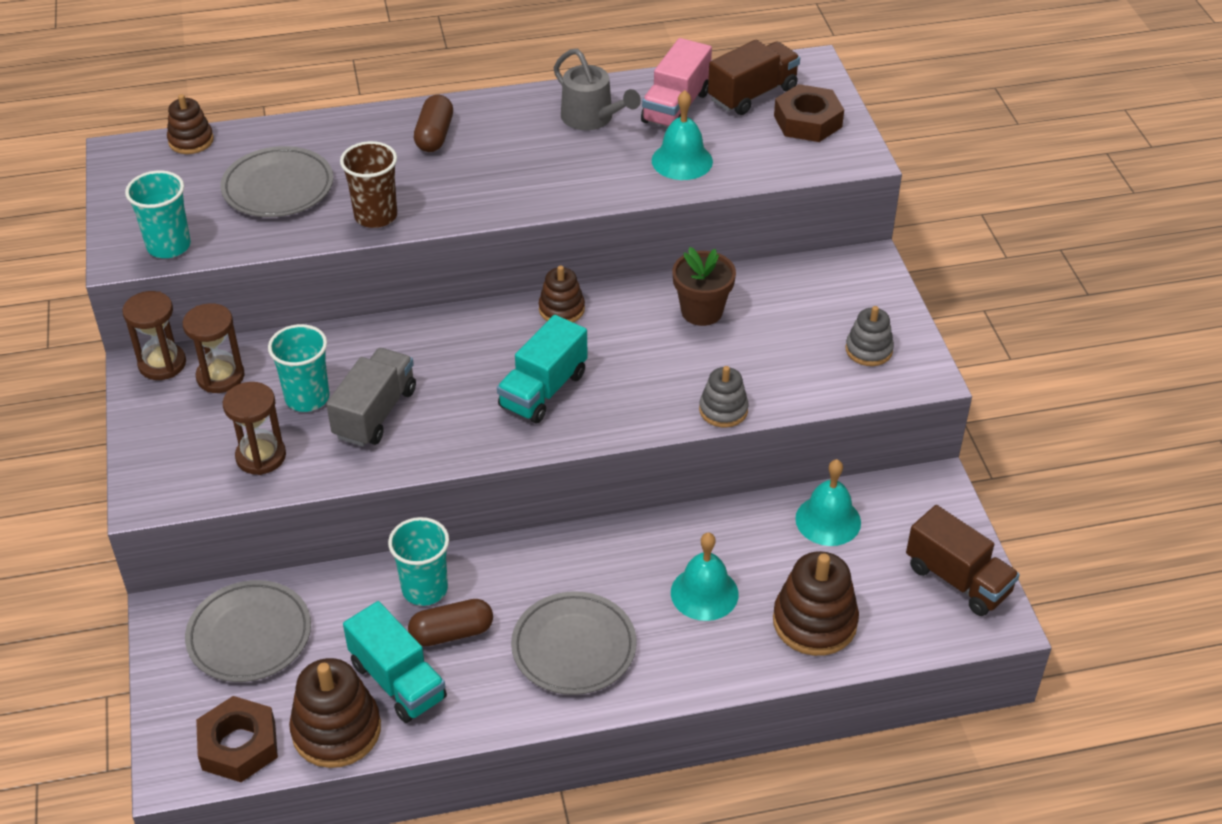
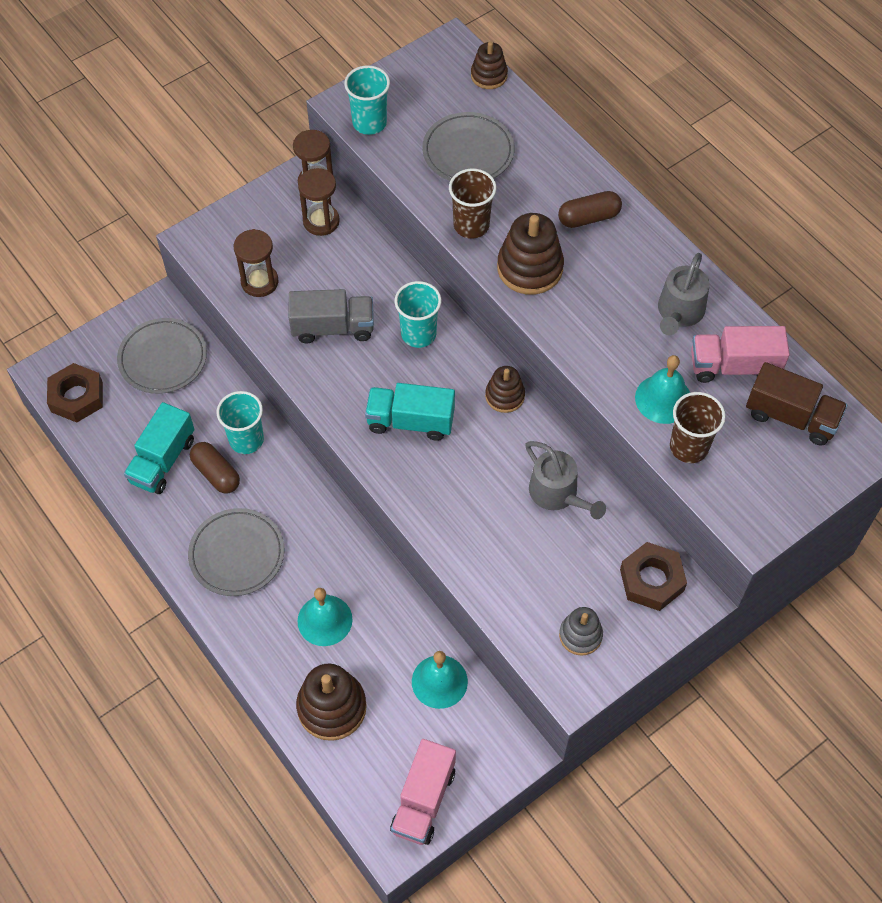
camera: 65 degrees right, 15 degrees up
(307, 398) = (327, 280): turquoise cup -> turquoise cup (418, 334)
(336, 730) = (110, 444): brown stacking toy -> brown stacking toy (530, 268)
(702, 311) = (557, 494): brown flower pot -> grey watering can
(723, 410) = (453, 552): grey stacking toy -> none
(745, 163) = (689, 447): none -> brown cup
(808, 121) = (780, 473): brown nut -> brown nut (652, 580)
(957, 579) = (423, 800): brown truck -> pink truck

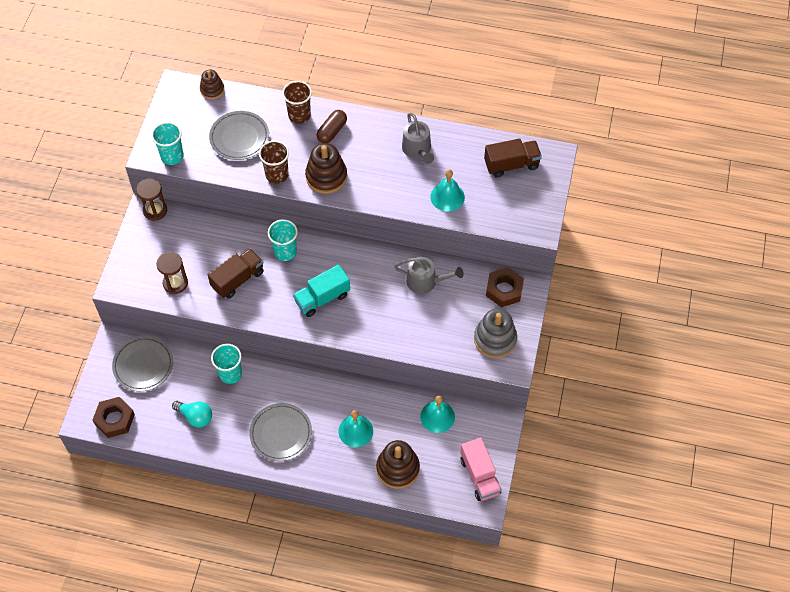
camera: 40 degrees left, 0 degrees up
(163, 460) = (195, 417): turquoise truck -> turquoise light bulb
(216, 473) = (231, 402): brown capsule -> none
(321, 221) = (178, 229): brown hourglass -> none
(333, 328) = (238, 279): grey truck -> brown truck
(505, 396) = (357, 252): brown stacking toy -> none
(580, 635) = (495, 339): grey stacking toy -> grey stacking toy, size x1.65
(689, 447) = (479, 211): brown cup -> brown cup (299, 115)
(734, 366) = (465, 158): pink truck -> none

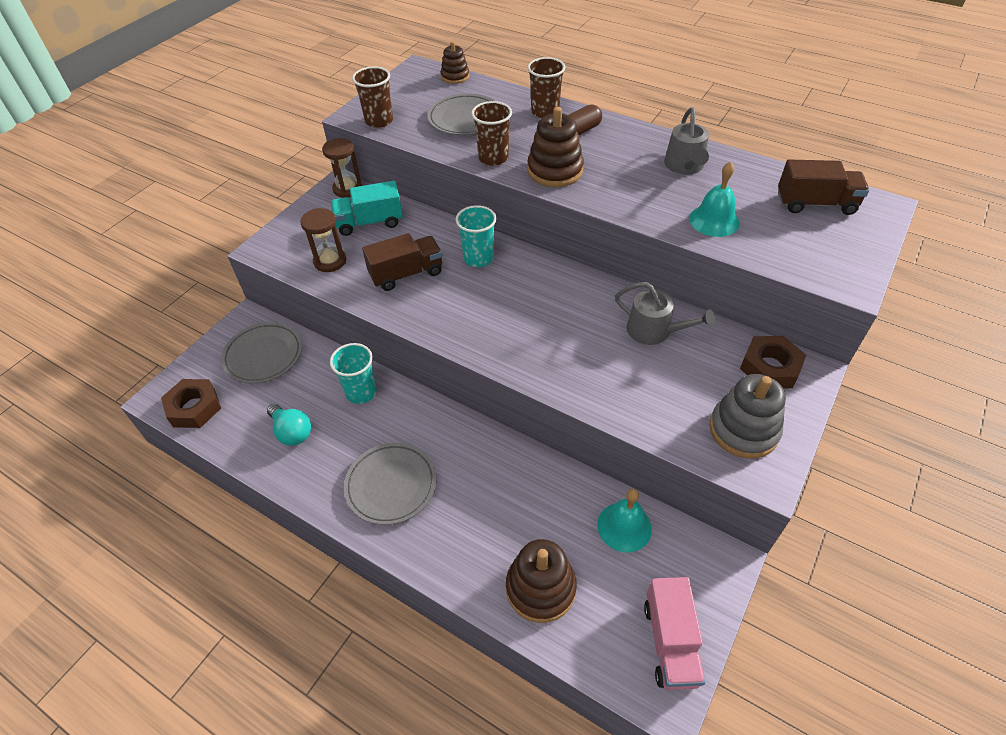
camera: 20 degrees right, 10 degrees down
(172, 156) = (379, 121): turquoise cup -> brown cup
(322, 298) = (505, 318): turquoise truck -> turquoise truck (369, 222)
(355, 431) = (496, 512): turquoise bell -> none

